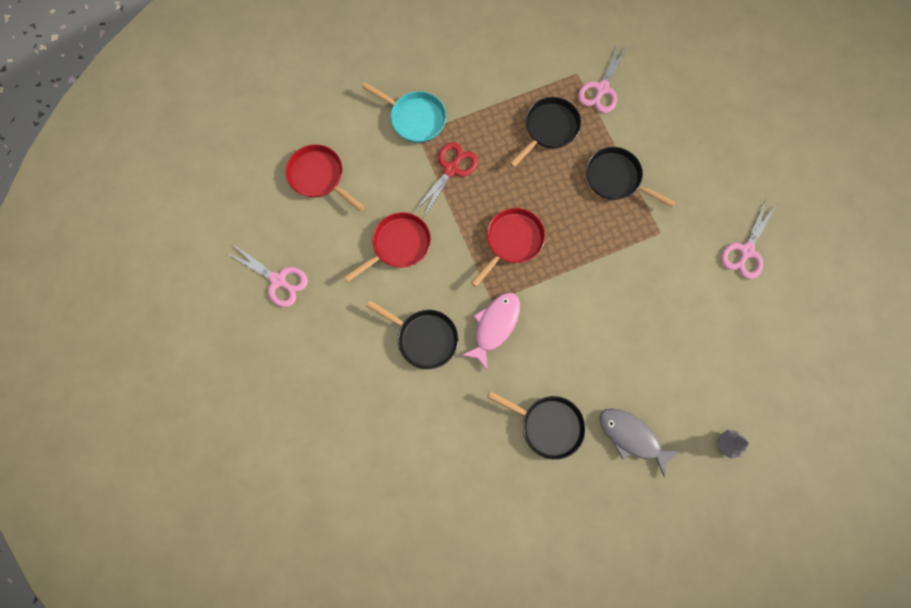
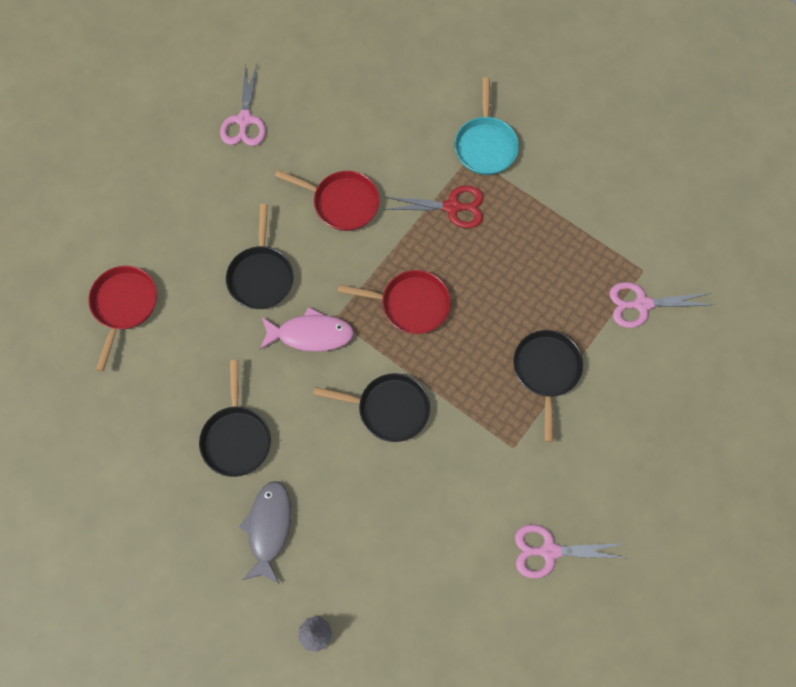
camera: 60 degrees right, 5 degrees down
(319, 177) = (368, 96): red pan -> red pan (124, 306)
(549, 129) = (559, 276): black pan -> black pan (388, 408)

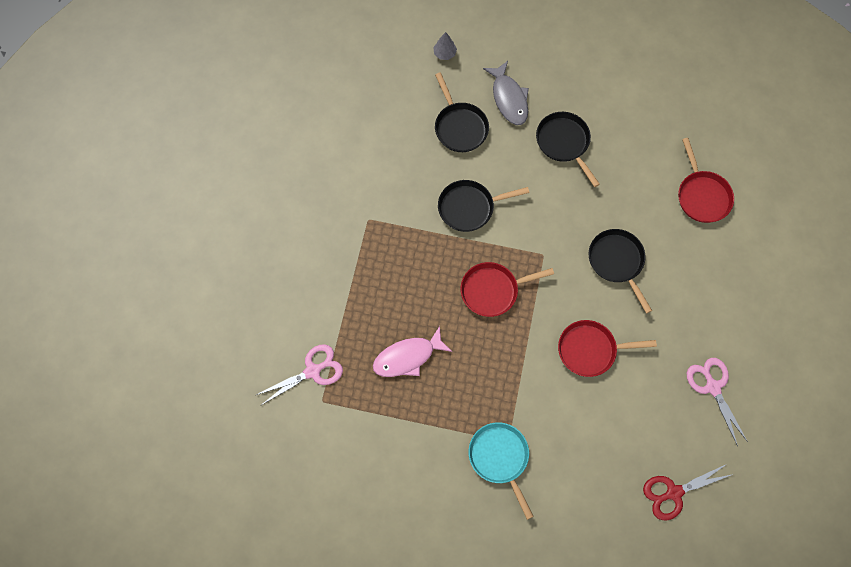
camera: 155 degrees right, 0 degrees up
(310, 334) = (555, 235): pink fish -> pink fish (407, 357)
(452, 207) = (500, 387): red scissors -> red scissors (673, 492)
(546, 371) = (367, 284): black pan -> black pan (459, 127)
(549, 551) = (315, 163): pink scissors -> none

